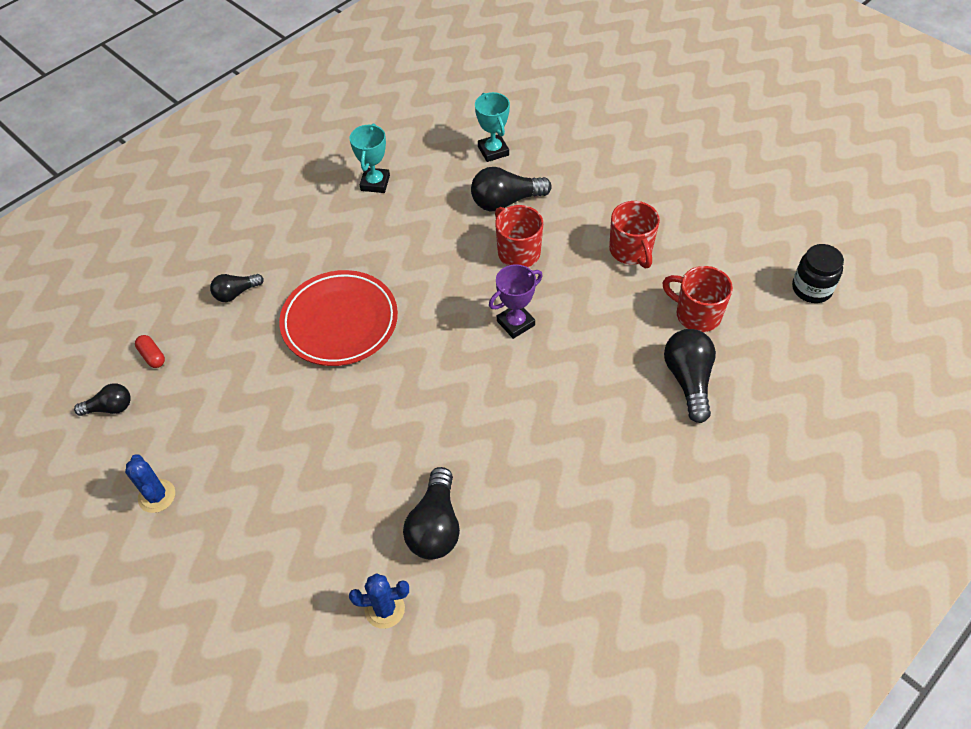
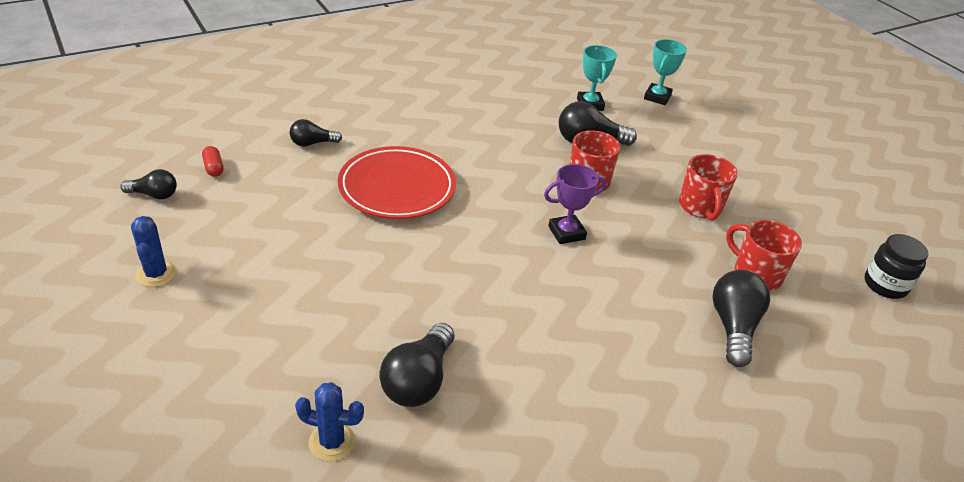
camera: 10 degrees right, 15 degrees down
(375, 183) = (473, 100): turquoise trophy -> turquoise trophy (657, 97)

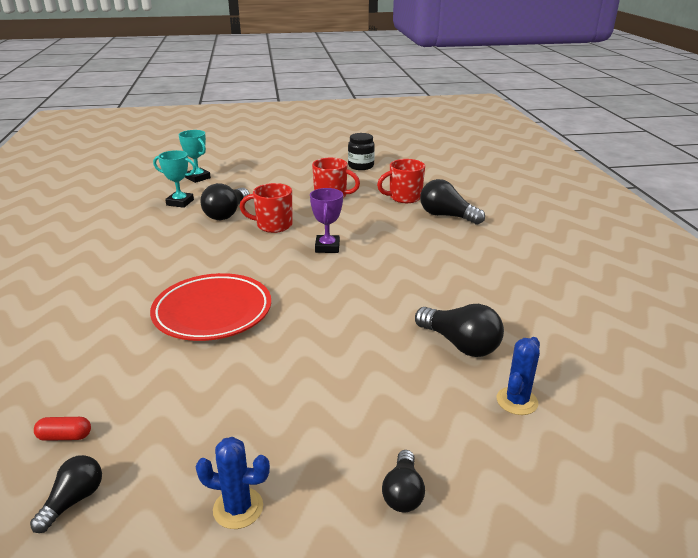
camera: 65 degrees left, 10 degrees down
(312, 143) = (91, 352): black light bulb -> black light bulb (403, 493)
(885, 285) = (429, 168): black jar -> black jar (361, 166)

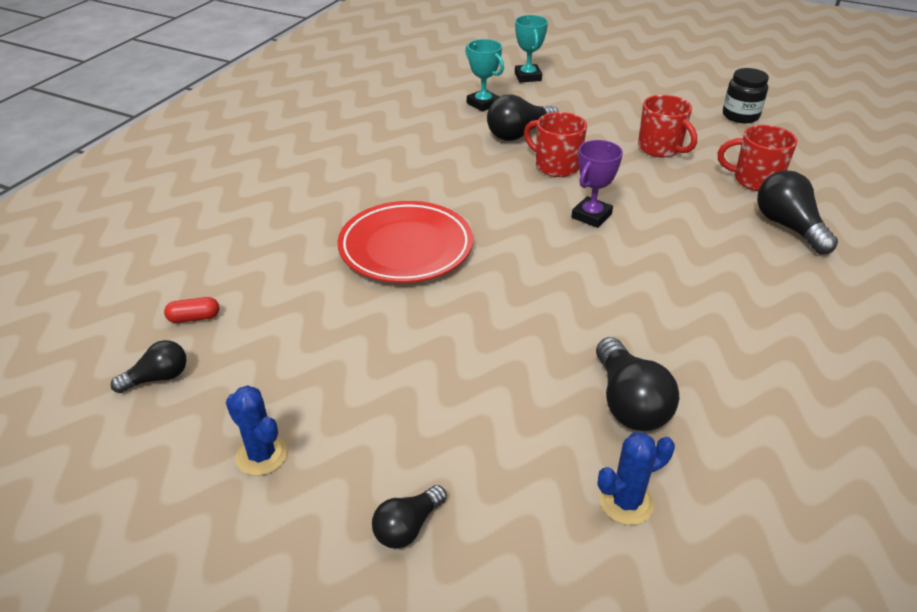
camera: 35 degrees right, 10 degrees up
(65, 436) = (194, 318): red capsule -> red capsule turned 45 degrees counterclockwise

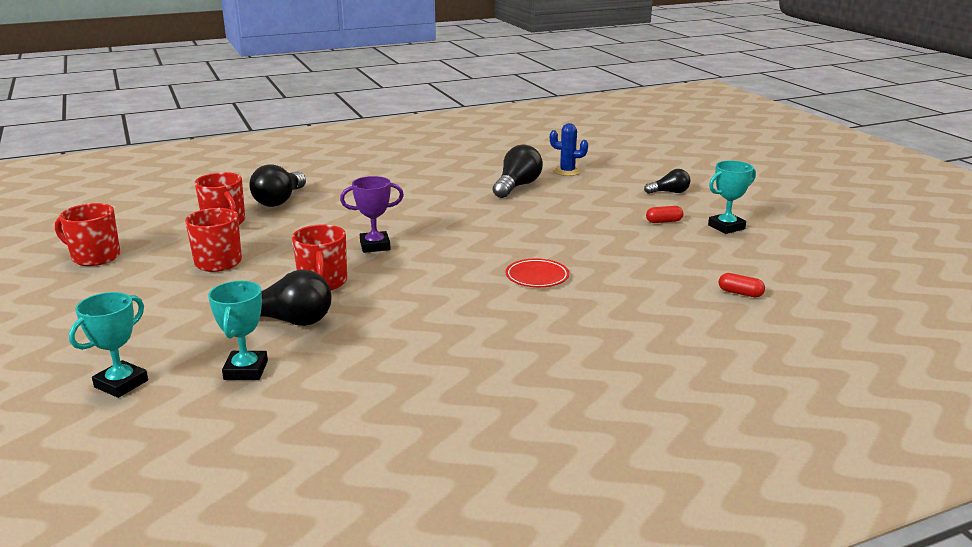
camera: 140 degrees left, 15 degrees down
(158, 378) = (779, 272): black light bulb -> none
(261, 455) = (726, 227): blue cactus -> turquoise trophy
(356, 420) = (664, 221): none -> red capsule
(406, 248) = (537, 277): red plate -> red plate, size x0.51
(740, 116) = (95, 257): black jar -> red mug

